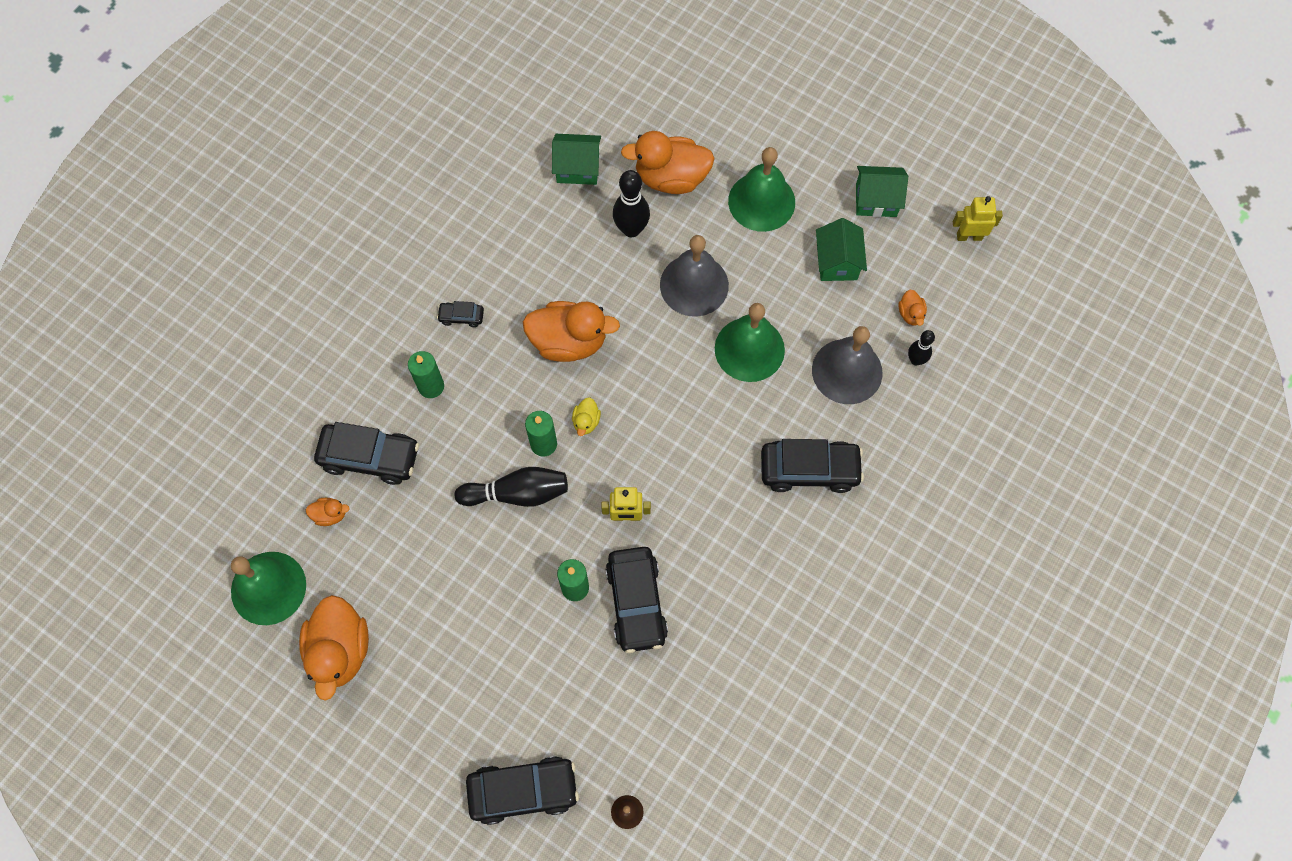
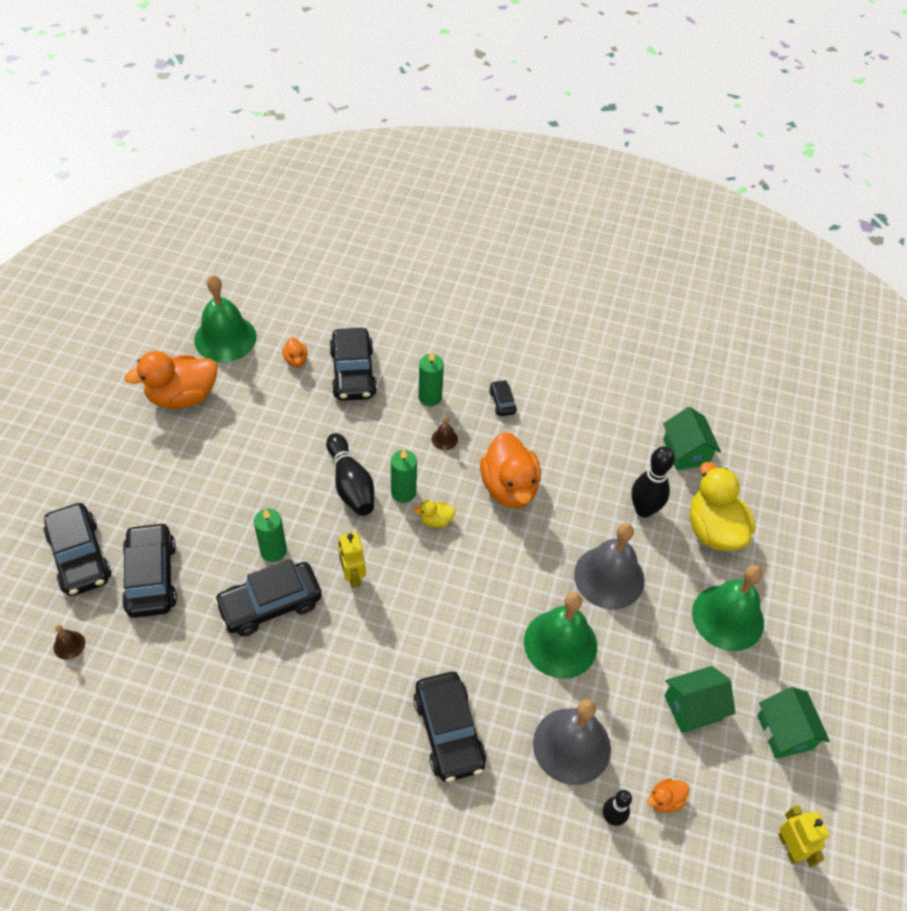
camera: 70 degrees right, 15 degrees down
(490, 386) = (444, 439): none -> brown bell
(570, 717) = (151, 577): none -> black car
(671, 178) = (713, 530): orange duck -> yellow duck

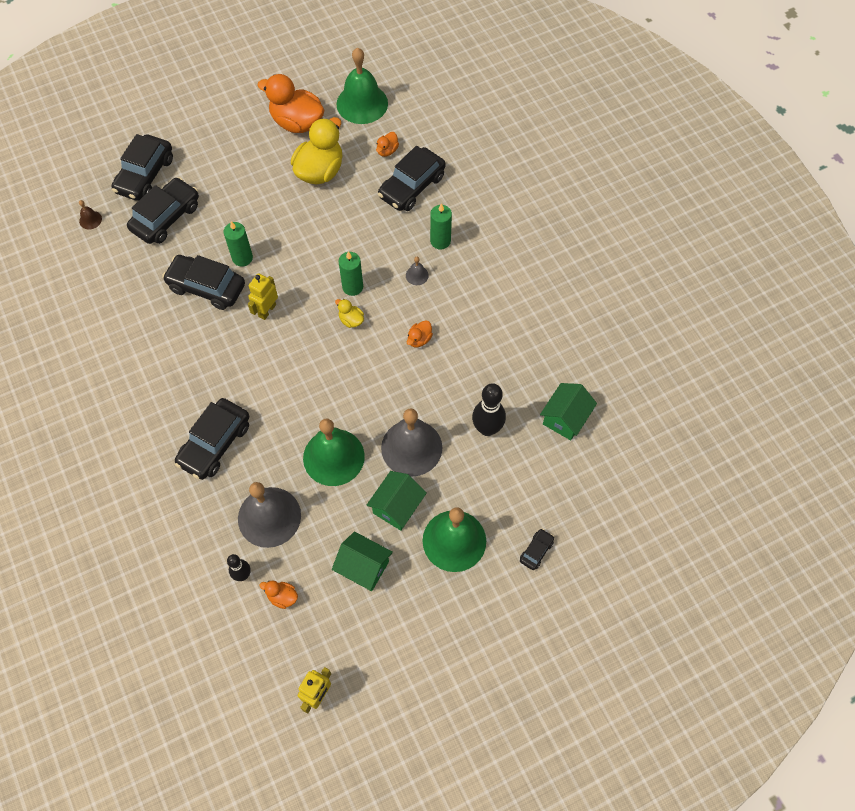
camera: 50 degrees right, 10 degrees up
(350, 484) = (329, 255): black bowling pin -> none
(444, 439) = (417, 275): brown bell -> grey bell
(502, 402) = (483, 282): black car -> black car (536, 551)
(509, 487) = (419, 339): orange duck -> orange duck, size x0.45
(713, 530) = (517, 482): yellow duck -> yellow duck (320, 171)
(784, 732) = (400, 636): green house -> green house (397, 507)

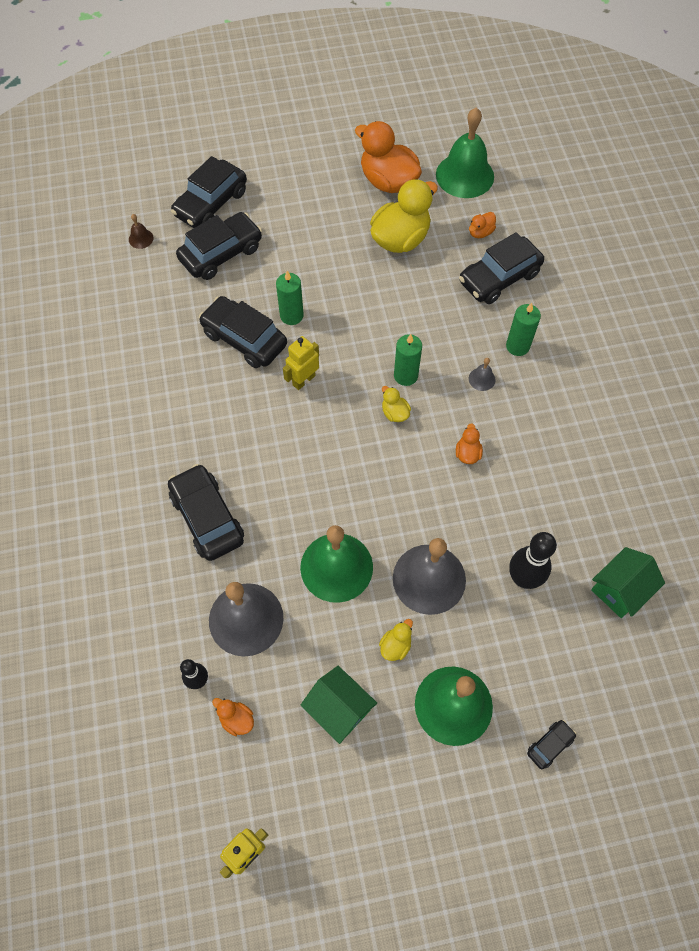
camera: 15 degrees right, 0 degrees up
(215, 444) = (207, 518): black car -> black car turned 105 degrees clockwise
(397, 507) = (395, 646): green house -> yellow duck
(419, 339) = (467, 453): orange duck -> orange duck turned 135 degrees clockwise

